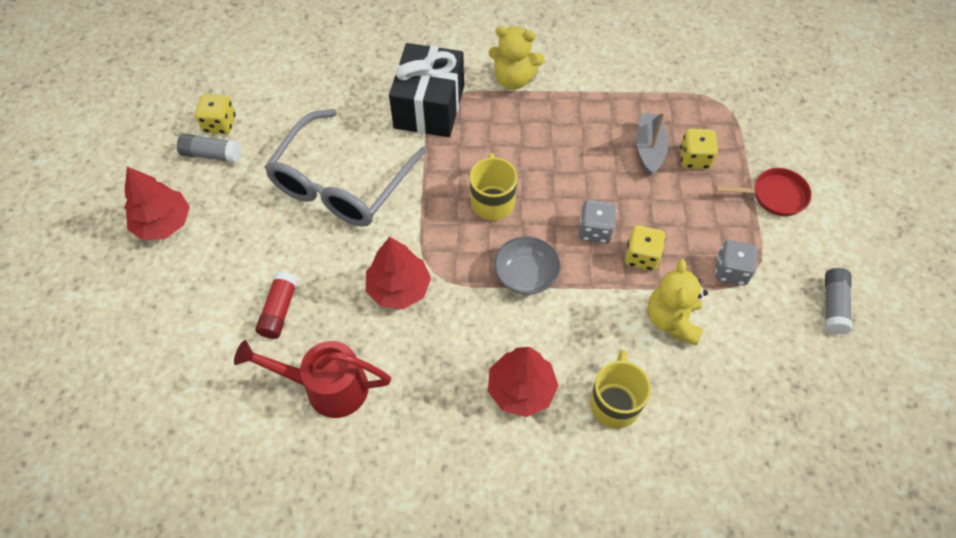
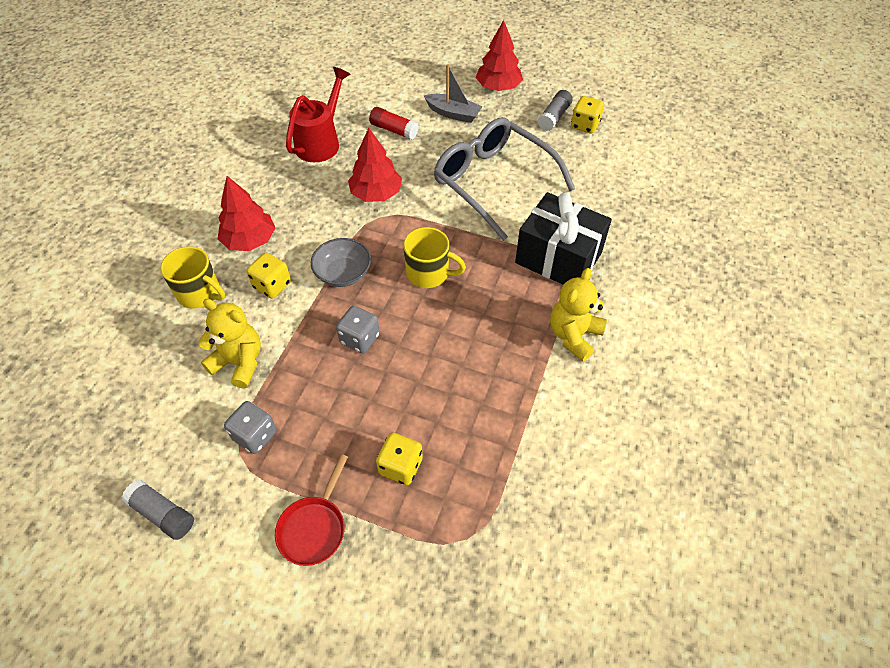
camera: 110 degrees right, 5 degrees down
(641, 256) = (313, 365): yellow dice -> yellow dice (272, 285)
(649, 149) = (432, 426): grey boat -> grey boat (453, 114)

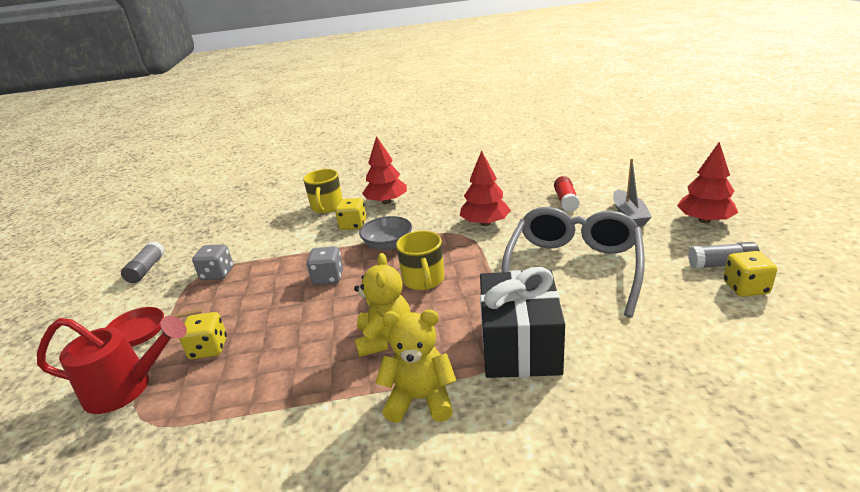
camera: 65 degrees right, 25 degrees down
(239, 362) = (277, 243): yellow teddy bear -> yellow teddy bear (384, 339)
(321, 142) = (510, 183): red watering can -> red watering can (126, 388)

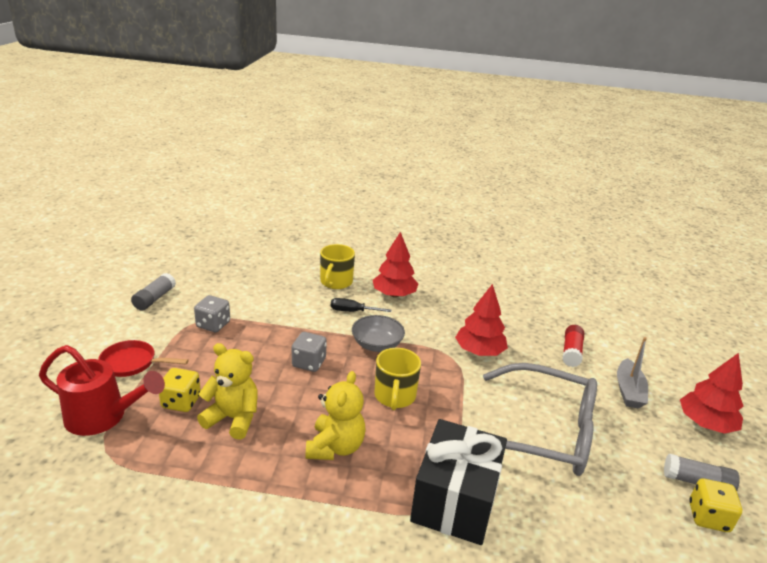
camera: 10 degrees right, 0 degrees up
(353, 225) = (353, 311): yellow dice -> black screwdriver
(420, 399) = (343, 521): yellow teddy bear -> yellow teddy bear (233, 418)
(573, 267) = (544, 432): grey glasses -> grey glasses turned 75 degrees clockwise

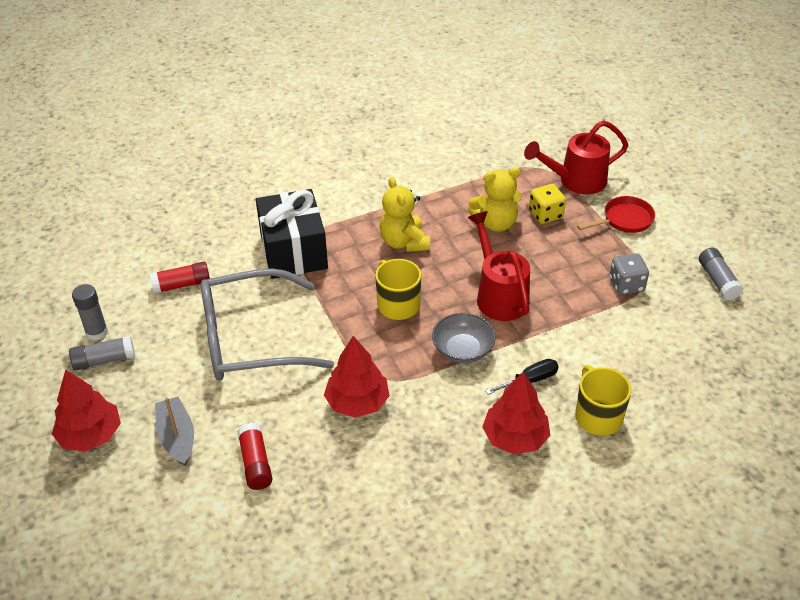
camera: 150 degrees right, 15 degrees up
(309, 363) = (499, 295): grey dice -> red watering can
(601, 526) = (182, 285): none -> red glue stick
(708, 517) = (97, 332): yellow dice -> grey glue stick

